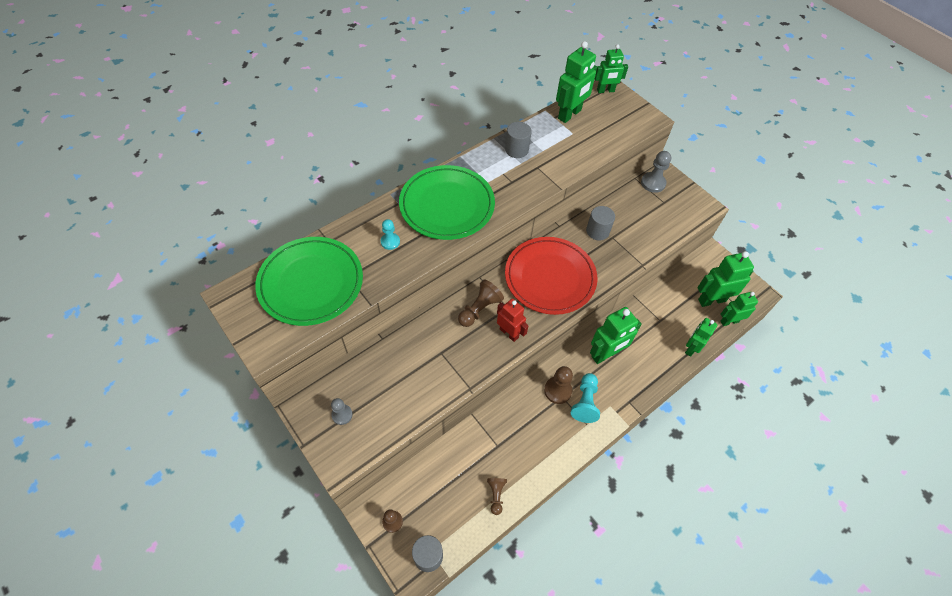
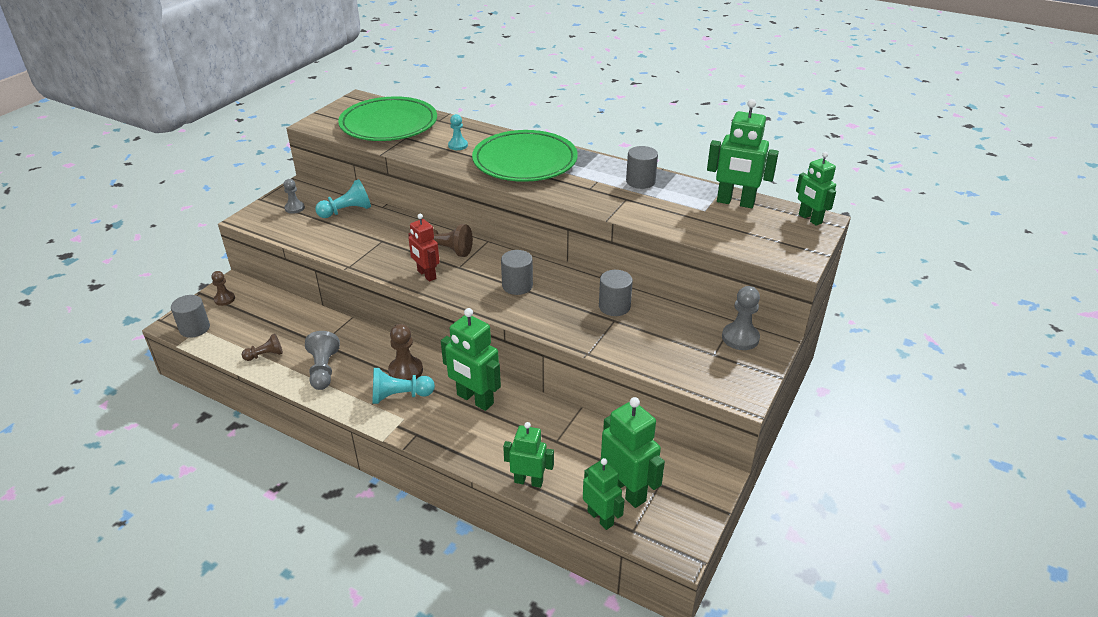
camera: 70 degrees right, 20 degrees down
(374, 370) = (346, 211): none -> turquoise pawn
(509, 333) = (426, 275): red robot -> red robot turned 120 degrees clockwise
(534, 451) = (323, 370): none -> grey pawn
(550, 278) = (517, 286): red plate -> grey cylinder

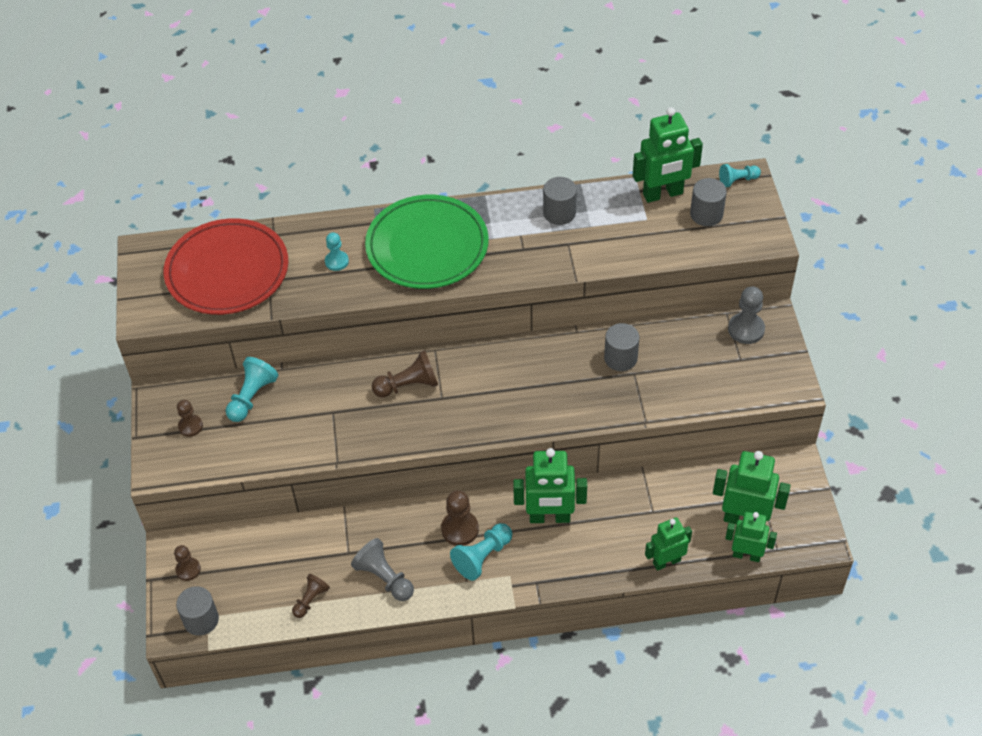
camera: 35 degrees left, 15 degrees up
(294, 208) = (190, 426): grey pawn -> brown pawn
(389, 124) = (227, 271): green plate -> red plate
(426, 275) = (422, 425): red robot -> none
(517, 286) = (517, 387): grey cylinder -> grey cylinder (706, 214)
(810, 219) = (737, 180): green robot -> turquoise pawn

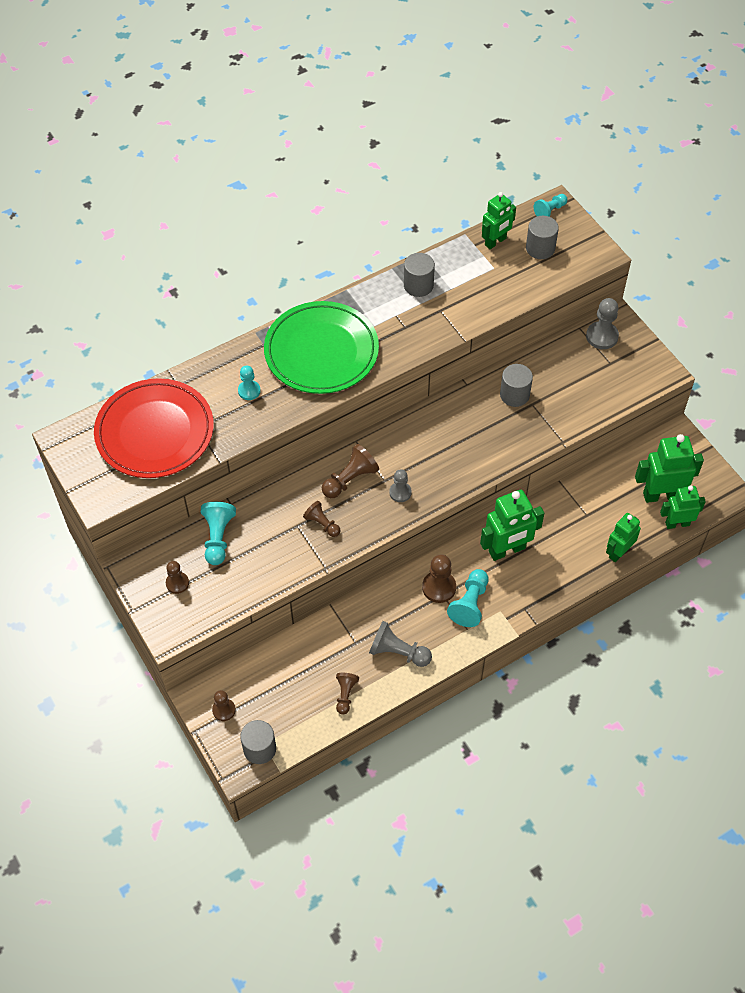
camera: 25 degrees left, 5 degrees up
(357, 419) = (322, 524): none -> brown pawn
(451, 415) = (400, 492): none -> grey pawn
(663, 194) = (495, 242): green robot -> green robot, size x0.66

